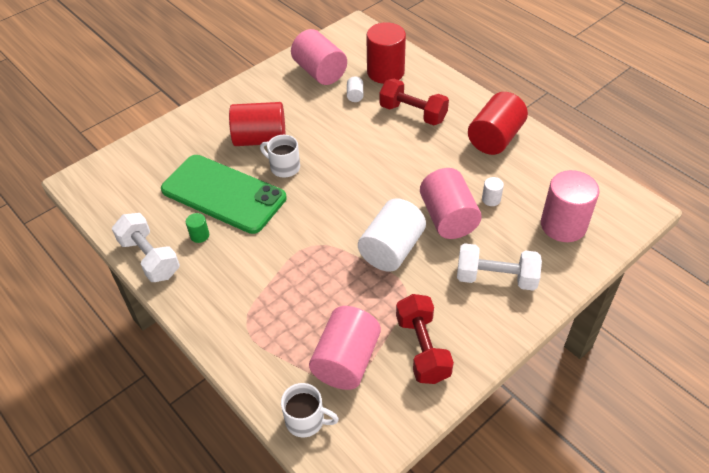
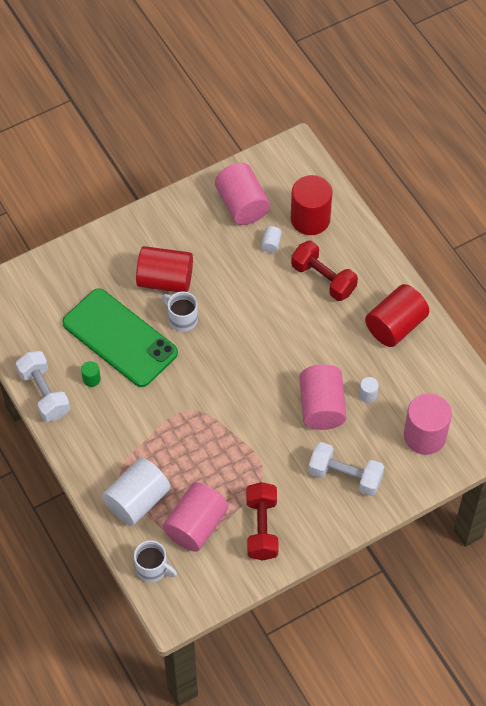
camera: 10 degrees right, 10 degrees up
(391, 249) = (261, 429): white cylinder -> white cylinder (137, 500)

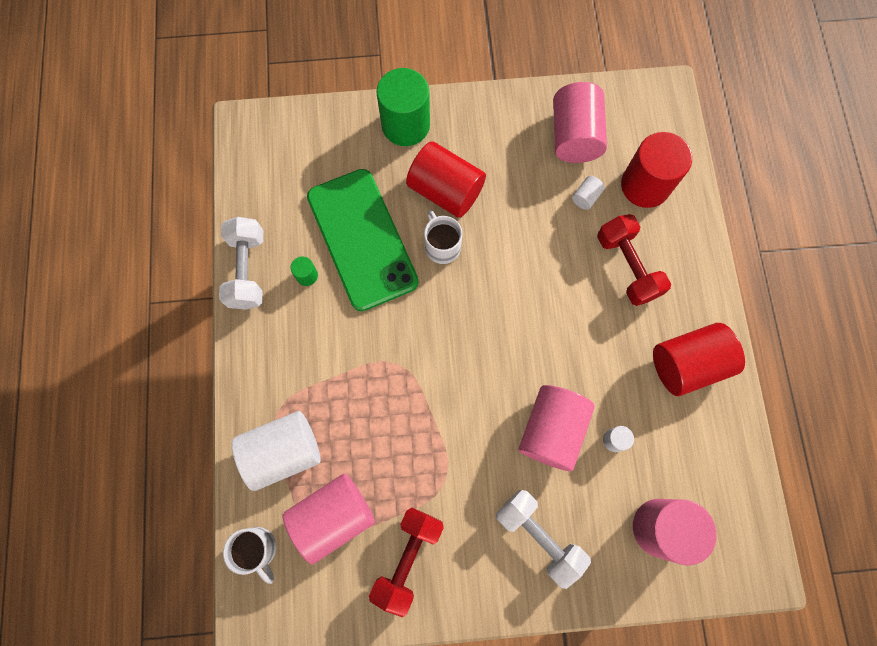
camera: 25 degrees right, 15 degrees up
(111, 246) = (405, 125): none -> green cylinder

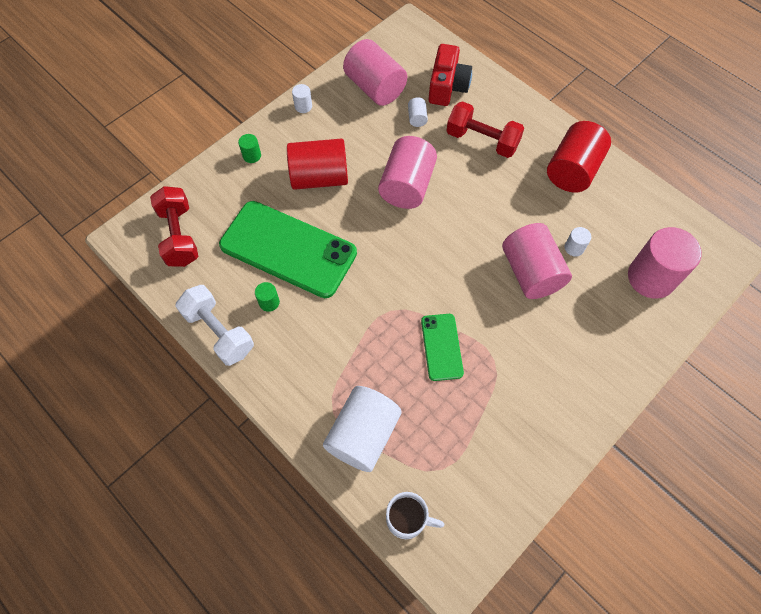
camera: 40 degrees left, 10 degrees down
(333, 517) = (441, 448): pink cylinder -> pink cylinder (407, 186)
(405, 125) = (252, 156): green cylinder -> green cylinder, size x0.43
(408, 558) = (518, 431): red dumbbell -> red dumbbell (179, 236)
(411, 432) = (441, 347): none -> green phone
(442, 246) = (350, 213): white mug -> none
(491, 108) = (303, 106): none -> white cylinder
(538, 536) = (586, 344): white dumbbell -> none
(645, 185) = (447, 86): red cylinder -> red camera

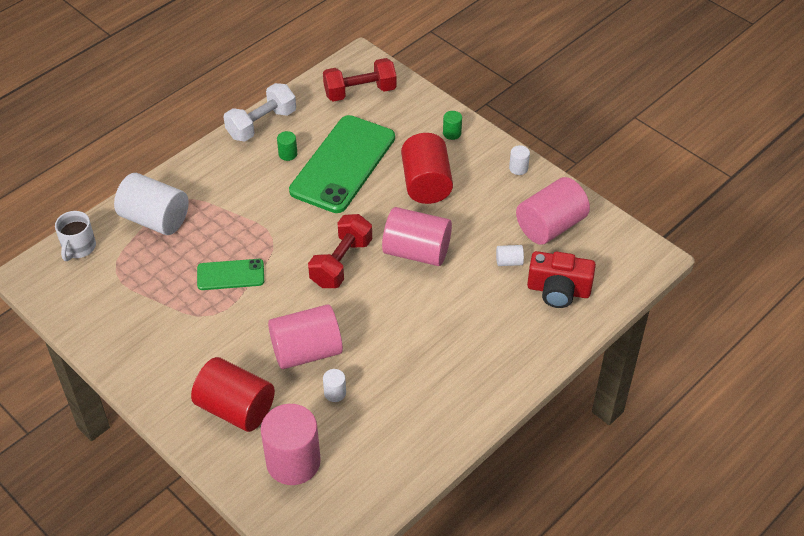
camera: 90 degrees right, 15 degrees down
(482, 140) = (480, 319): red dumbbell -> red dumbbell (341, 263)
(572, 170) = (440, 402): red cylinder -> red cylinder (235, 408)

